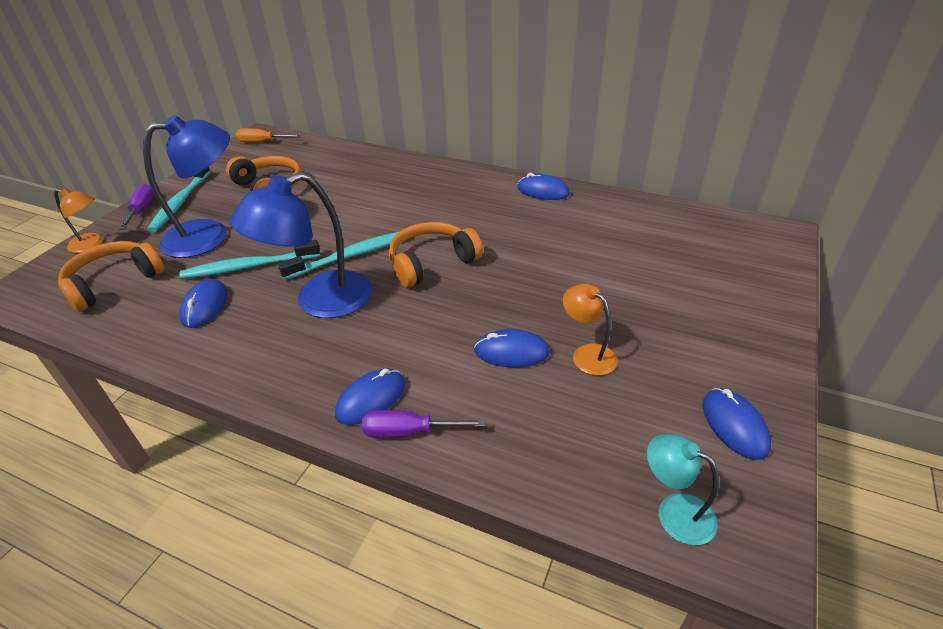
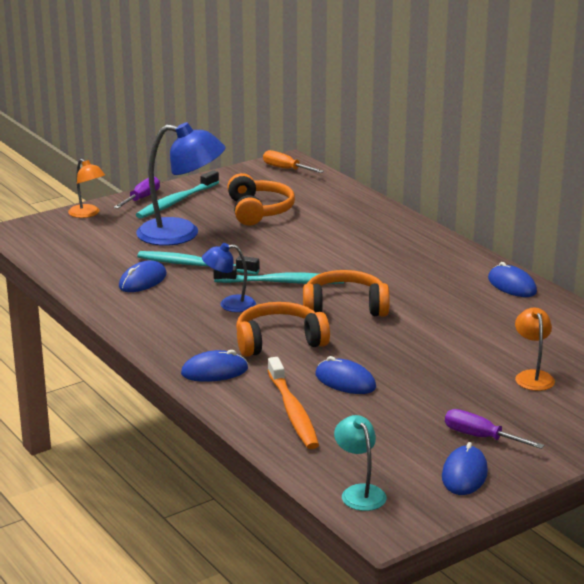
camera: 30 degrees right, 15 degrees down
(114, 282) = (88, 245): orange headphones -> orange headphones (279, 341)
(320, 301) = (229, 304): blue lamp -> blue lamp, size x0.52
(409, 432) = (224, 396): purple screwdriver -> purple screwdriver (481, 437)
(499, 419) = (293, 411): none -> orange toothbrush
(587, 354) = (404, 402): orange lamp -> orange lamp (532, 376)

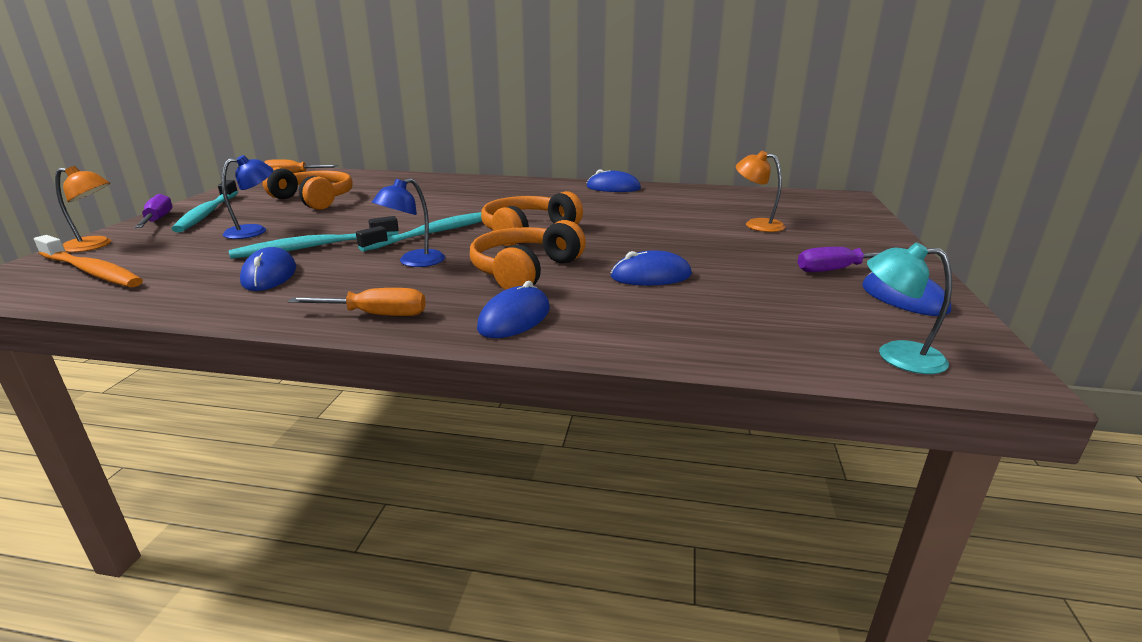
camera: 45 degrees left, 0 degrees up
(154, 336) = (376, 315): none -> orange screwdriver
(181, 234) = (254, 231): blue lamp -> blue lamp, size x0.52
(293, 411) = (669, 317): orange toothbrush -> orange toothbrush (91, 271)

